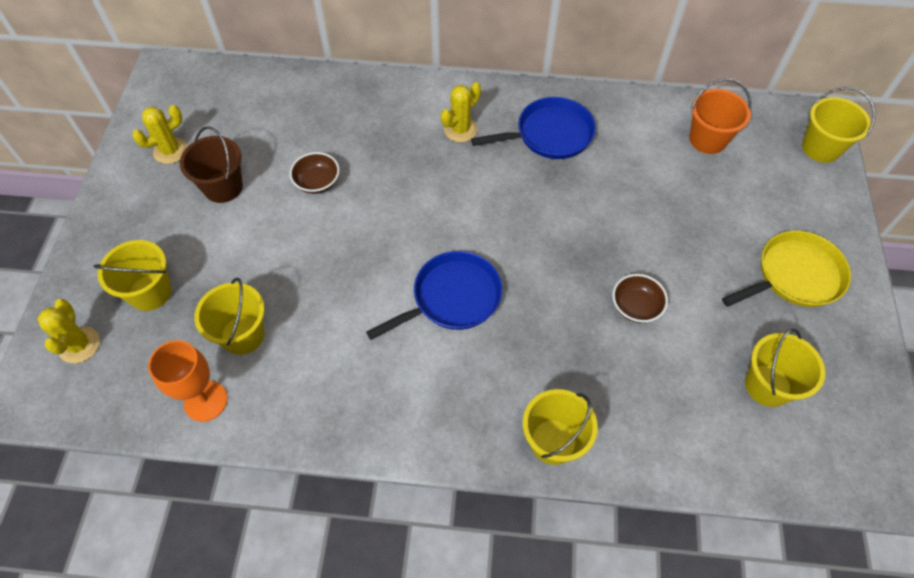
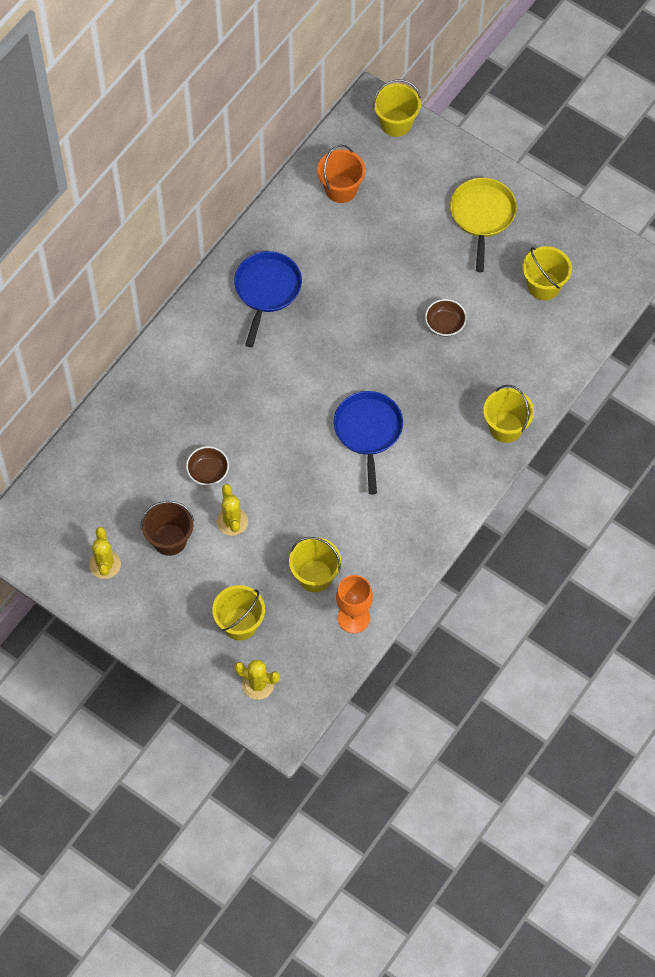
camera: 60 degrees left, 5 degrees up
(460, 130) = (221, 348): yellow cactus -> yellow cactus (232, 521)

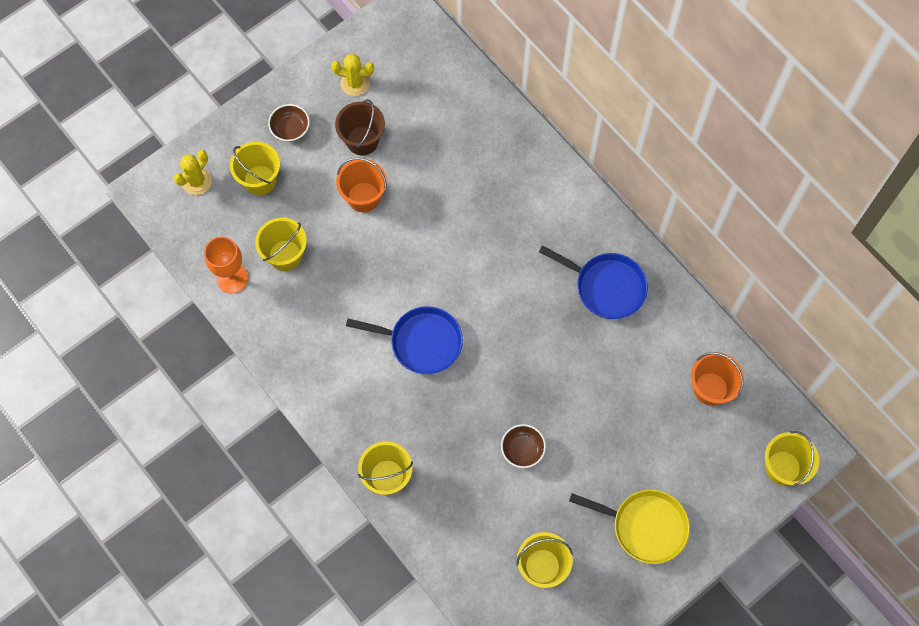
camera: 105 degrees right, 5 degrees up
(208, 472) = (421, 188): brown bowl -> brown bowl (290, 129)
(232, 521) = (363, 197): yellow cactus -> orange bucket

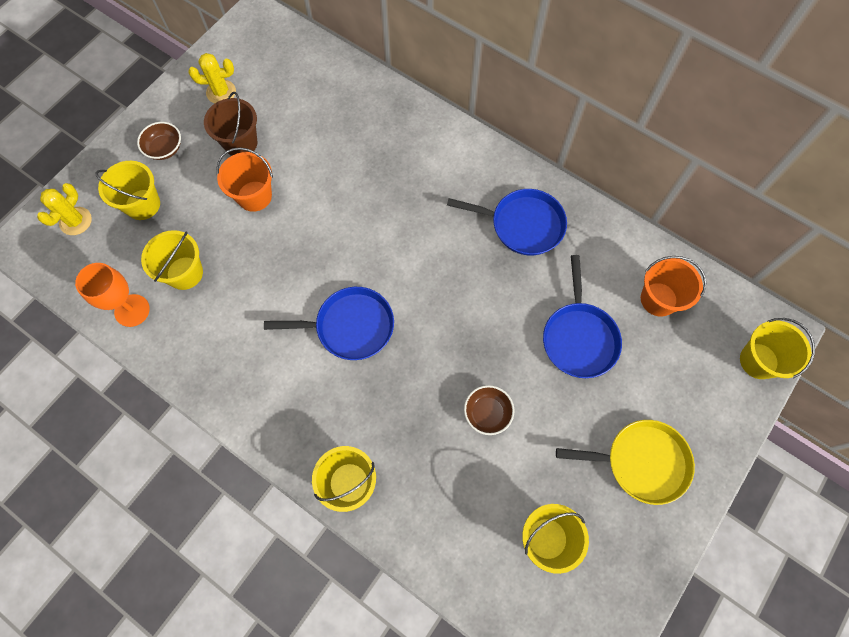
camera: 15 degrees left, 0 degrees up
(625, 405) = (579, 337): none -> blue pan

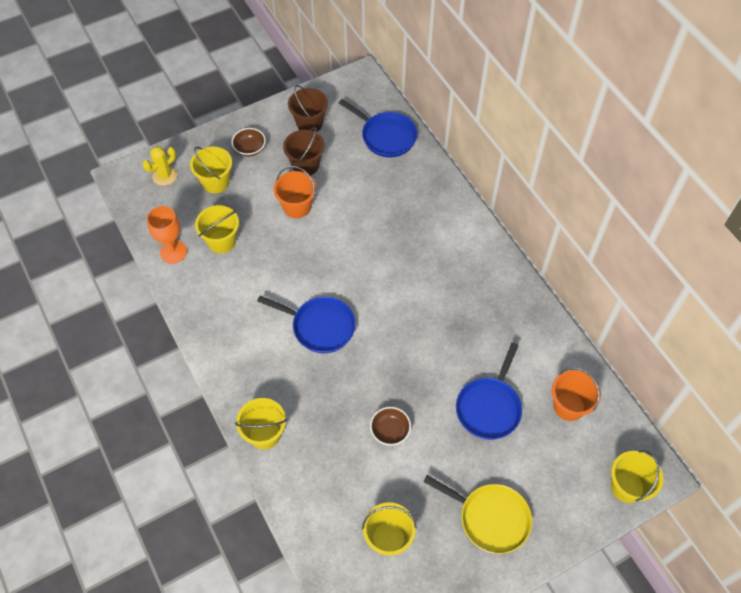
camera: 25 degrees right, 10 degrees down
(221, 92) = (309, 123): yellow cactus -> brown bucket
(522, 225) = (488, 307): blue pan -> blue pan (386, 136)

